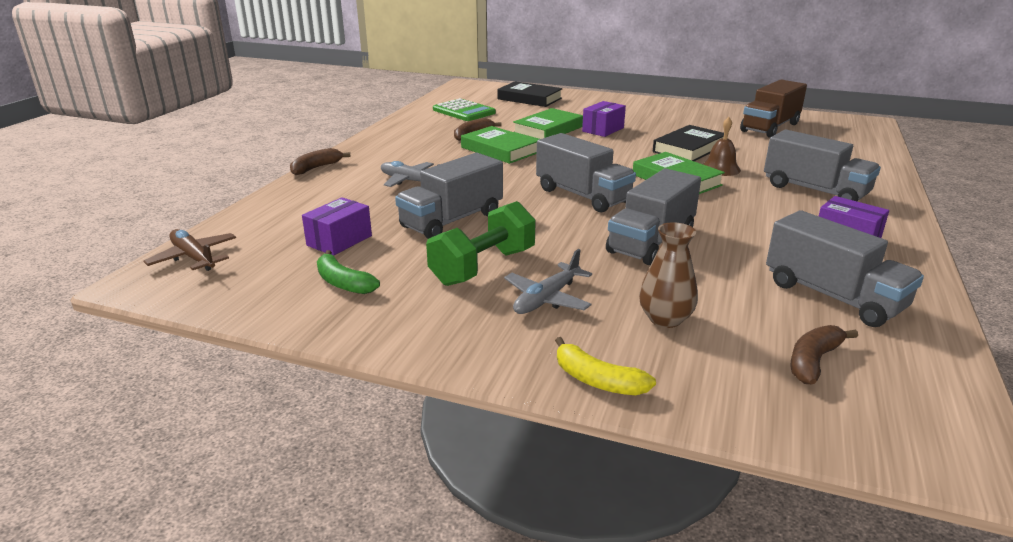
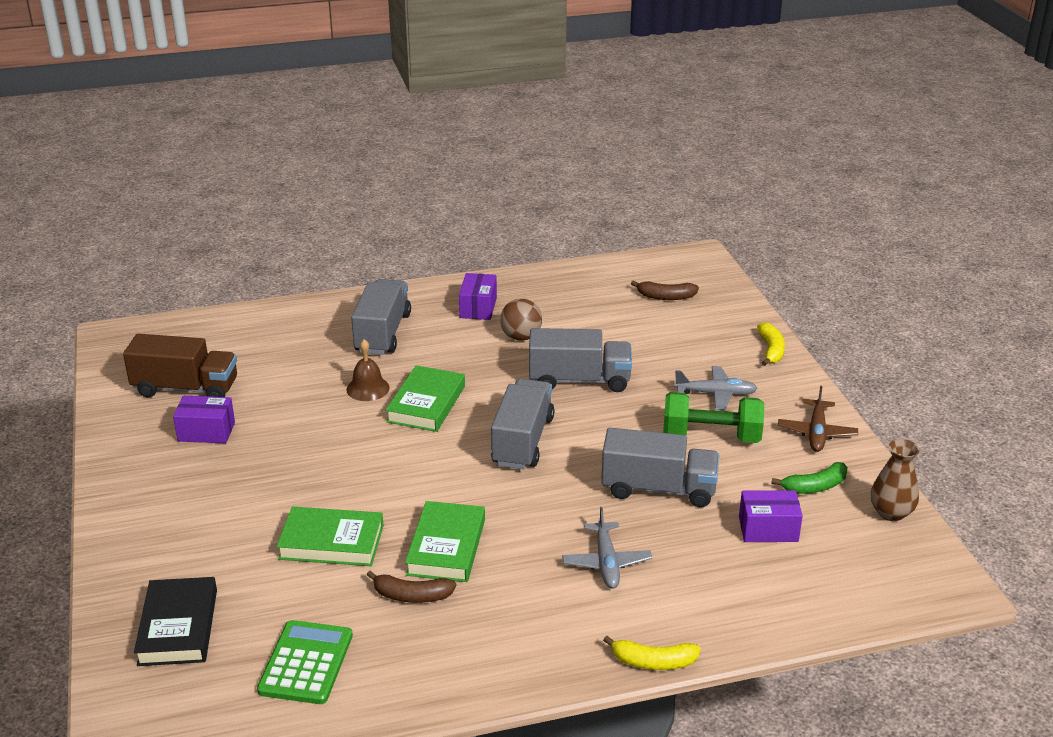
camera: 125 degrees left, 5 degrees up
(194, 257) = (896, 591): brown plane -> brown plane (816, 433)
(316, 168) = (653, 662): brown banana -> yellow banana
(343, 283) = (814, 487): green banana -> green banana turned 60 degrees clockwise
(603, 129) = (293, 499): purple box -> purple box (206, 432)
(665, 319) = (682, 347): brown vase -> brown vase (891, 512)
(689, 148) = (317, 420): black book -> none
(764, 241) = (521, 337): none -> brown ball
(833, 296) = (580, 301): grey truck -> none

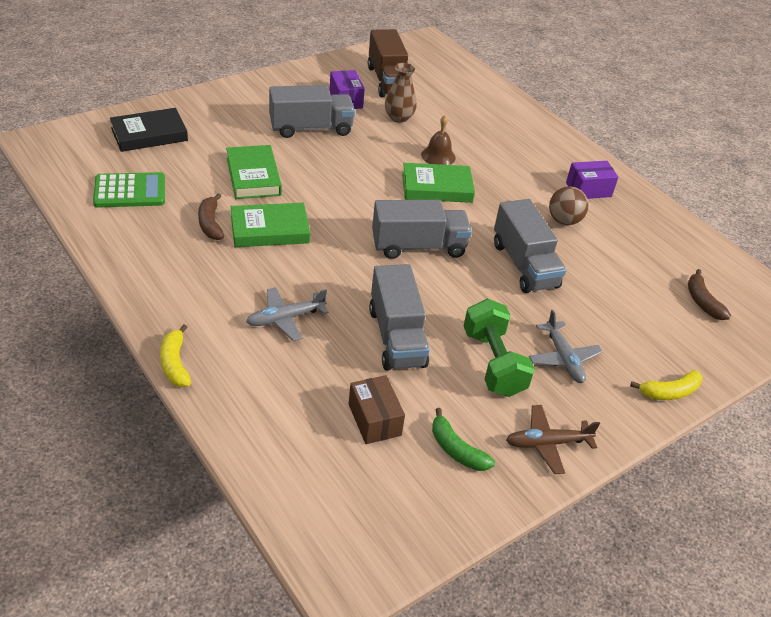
camera: 65 degrees right, 10 degrees up
(382, 333) = (514, 148): grey truck -> grey truck (311, 128)
(768, 529) = (374, 419): purple box -> brown box
(891, 512) = (445, 518): brown vase -> brown vase (399, 117)

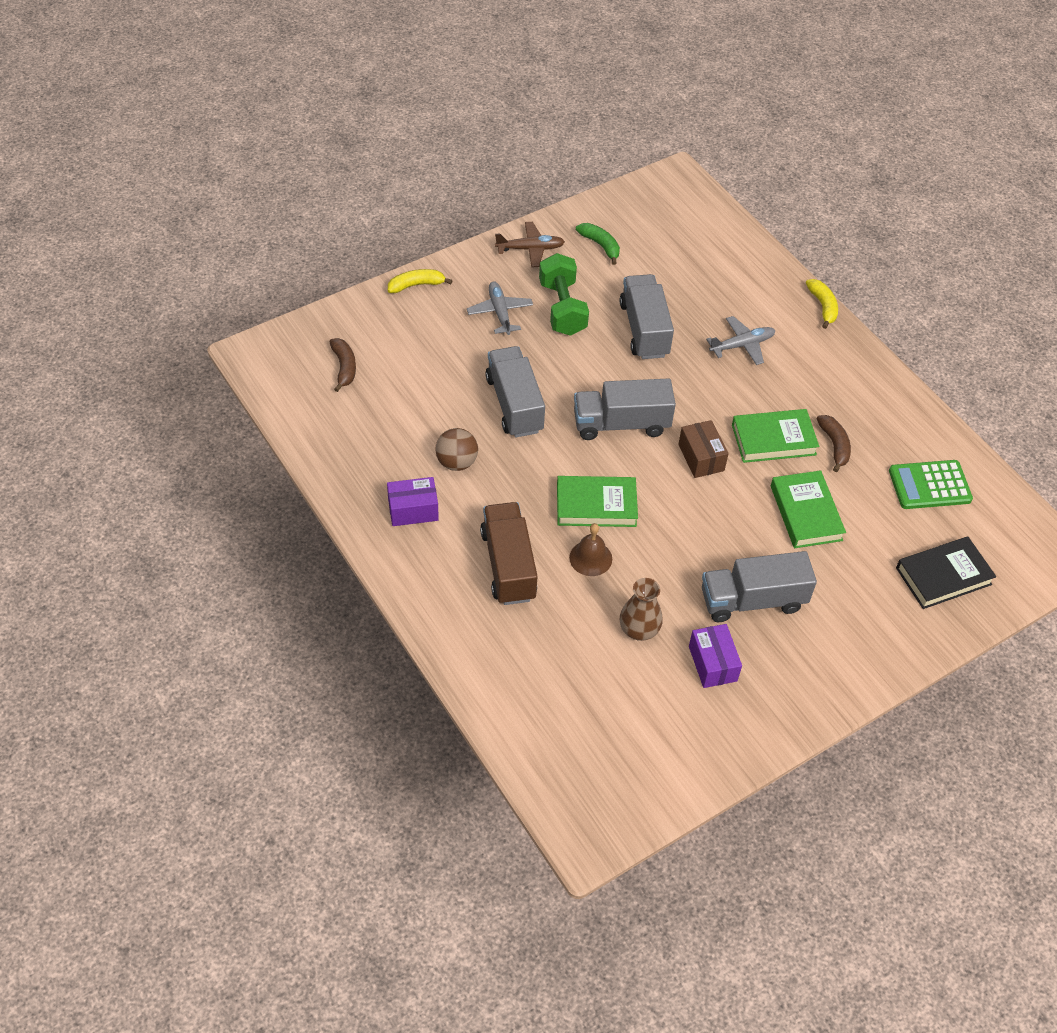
camera: 175 degrees left, 10 degrees up
(374, 419) = (661, 265): brown box -> brown box (701, 457)
(388, 81) = (654, 714): brown truck -> brown truck (508, 565)

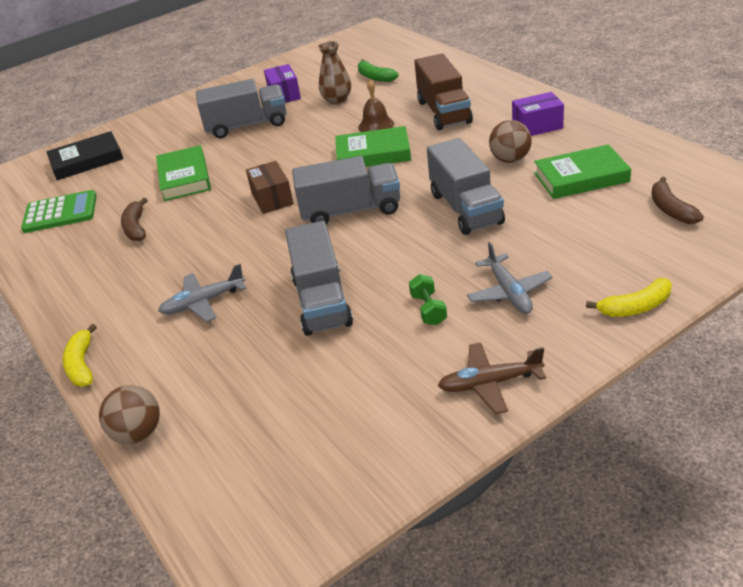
camera: 175 degrees left, 15 degrees down
(562, 308) = (428, 309): green dumbbell -> green dumbbell, size x0.51
(600, 245) = (383, 405): green banana -> green banana (375, 77)
(760, 252) = (138, 433): none -> brown ball
(773, 439) = (196, 223): green book -> green book (581, 177)

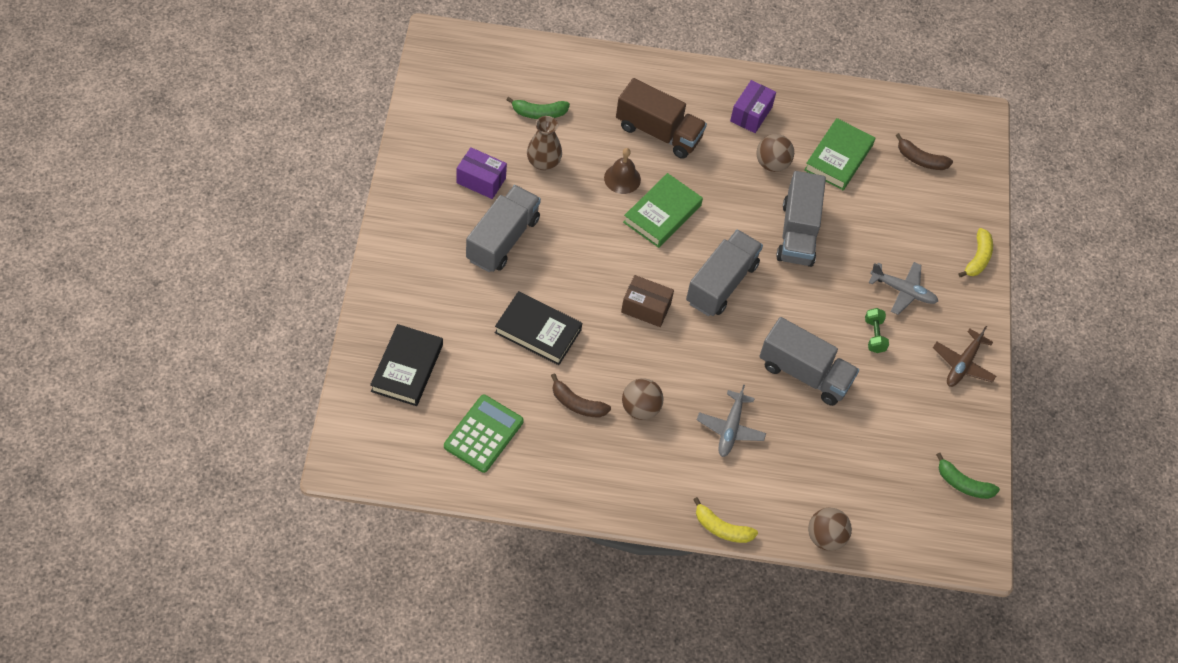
camera: 60 degrees left, 20 degrees up
(167, 253) = (640, 408): none -> brown ball
(185, 178) = (538, 331): green book -> black book
(331, 489) = (963, 484): none -> green banana
(428, 309) = (874, 335): green dumbbell -> green dumbbell turned 60 degrees clockwise
(465, 208) = (797, 233): grey truck -> grey truck turned 75 degrees clockwise

